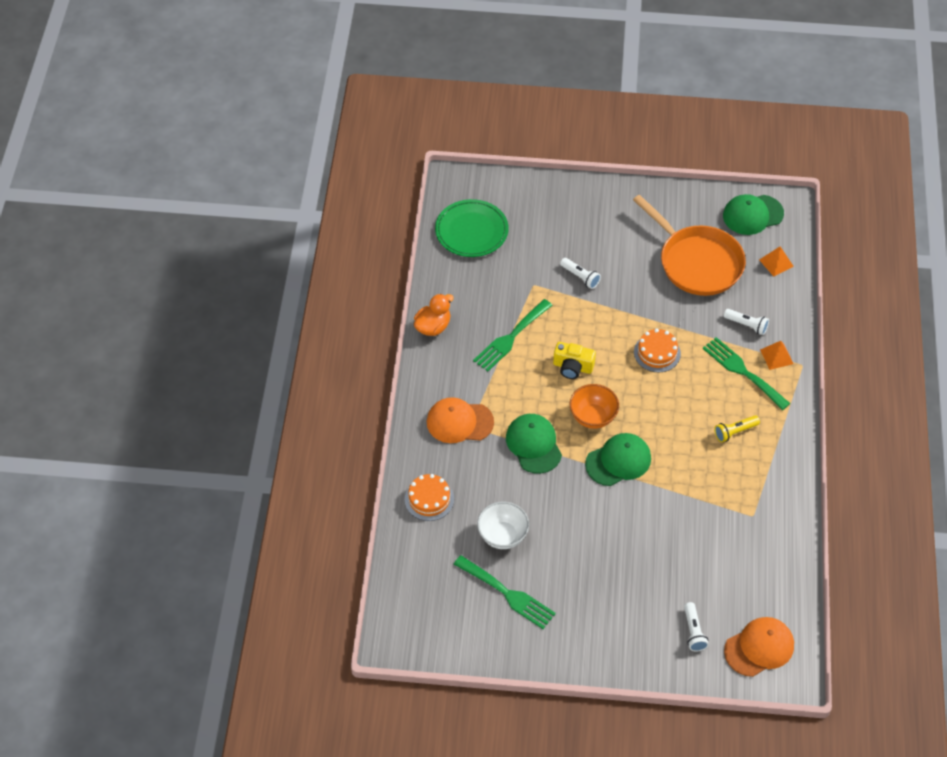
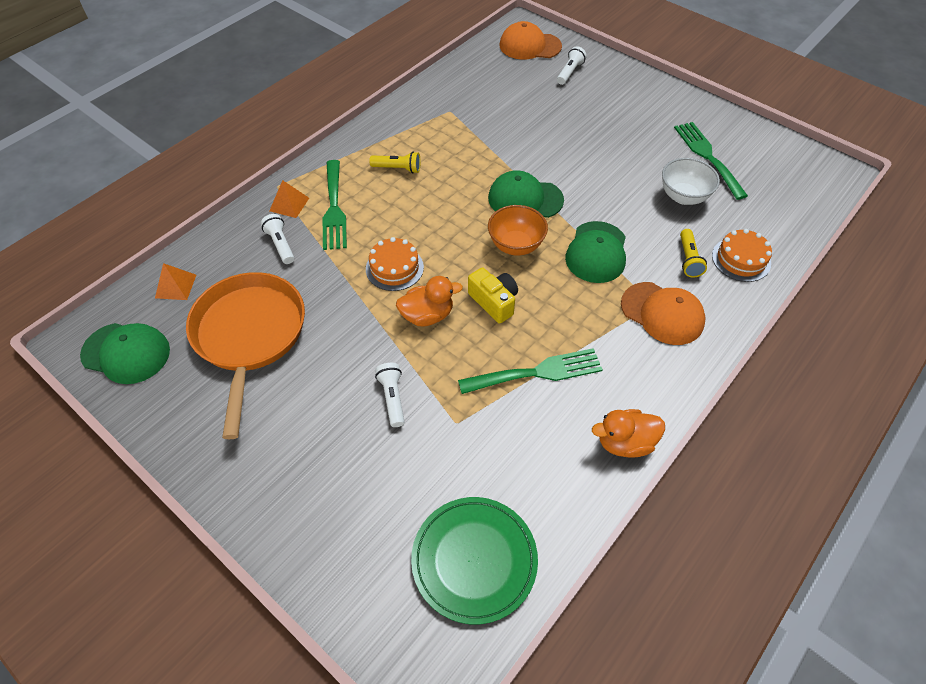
camera: 145 degrees left, 0 degrees up
(466, 477) = (688, 259): none -> yellow flashlight
(606, 334) = (427, 315): none -> orange duck

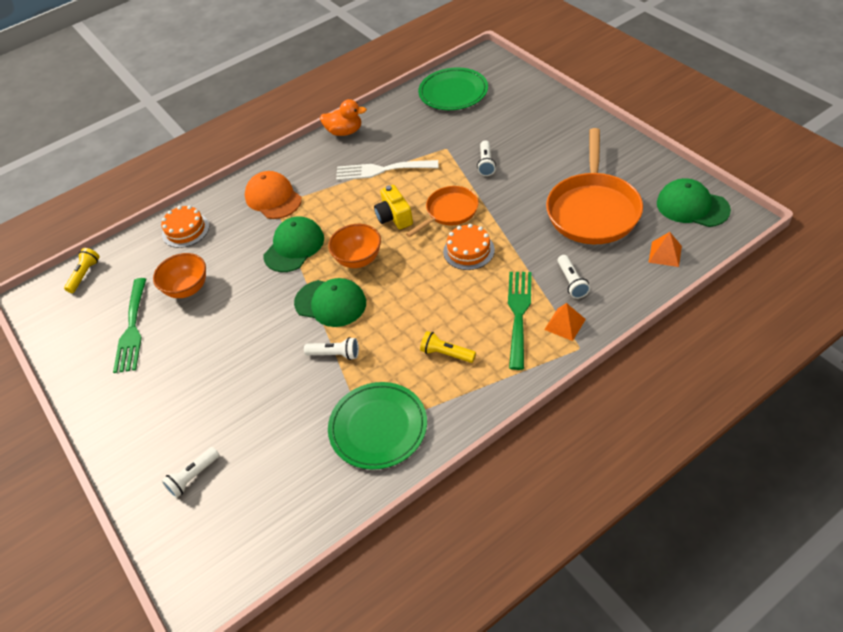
camera: 160 degrees left, 5 degrees down
(427, 315) = (449, 212): orange duck -> orange pan
(441, 114) = (378, 427): none -> green plate
(499, 157) = (335, 354): none -> white flashlight
(530, 46) = (216, 543): orange cap -> none
(537, 372) = (381, 170): green fork -> white fork
(683, 196) = (187, 289): white bowl -> orange bowl
(688, 259) = (225, 234): yellow flashlight -> yellow flashlight (84, 274)

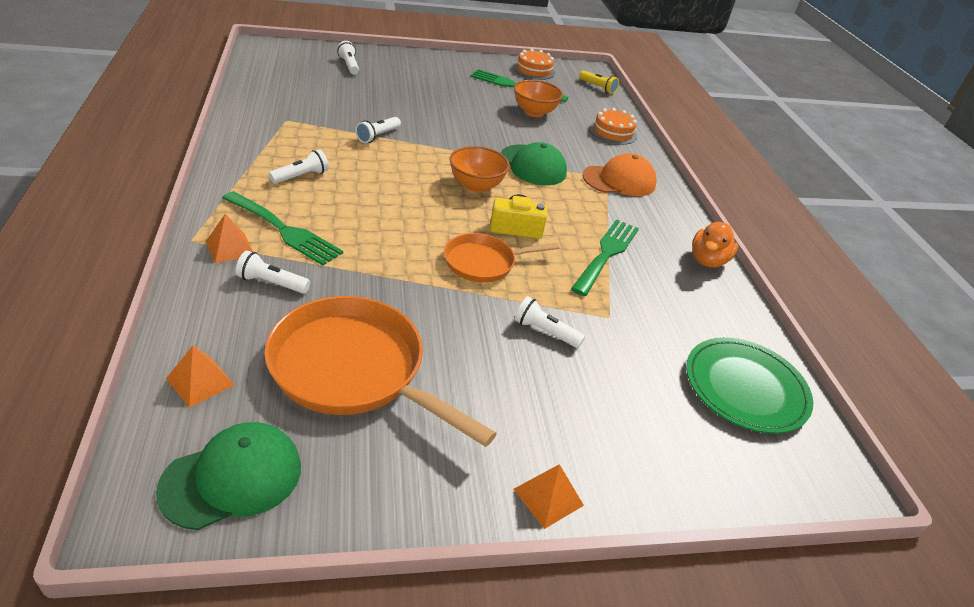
camera: 105 degrees right, 10 degrees down
(330, 303) = (438, 154): green cap -> none
(378, 427) = (282, 124): green plate -> none
(381, 170) = (607, 253): white fork -> green fork
(446, 354) = (301, 176): yellow flashlight -> white flashlight
(449, 212) = (484, 263): orange pan -> orange pan turned 90 degrees clockwise
(468, 251) = (408, 245): orange cake -> orange cake (534, 70)
(589, 122) = (548, 497): none -> orange pyramid

